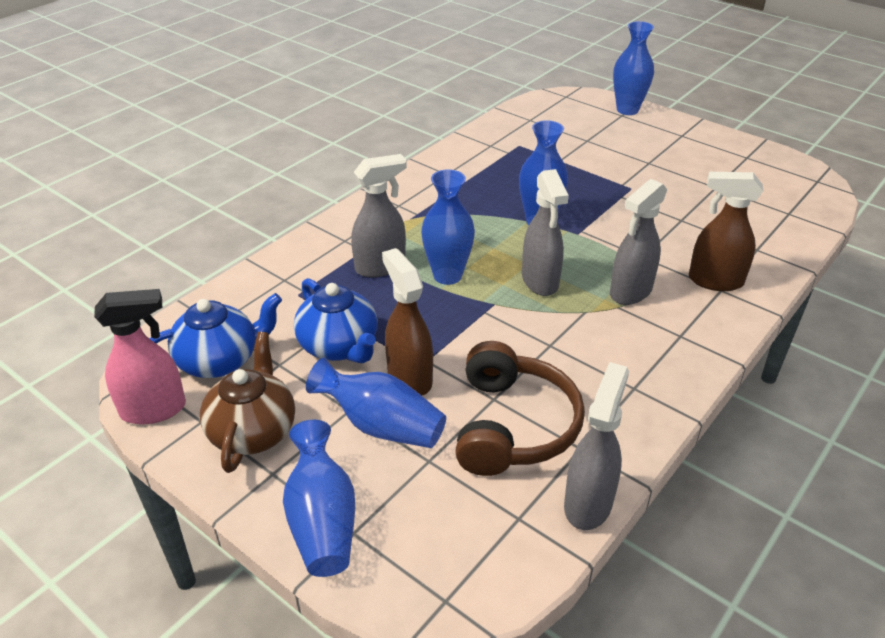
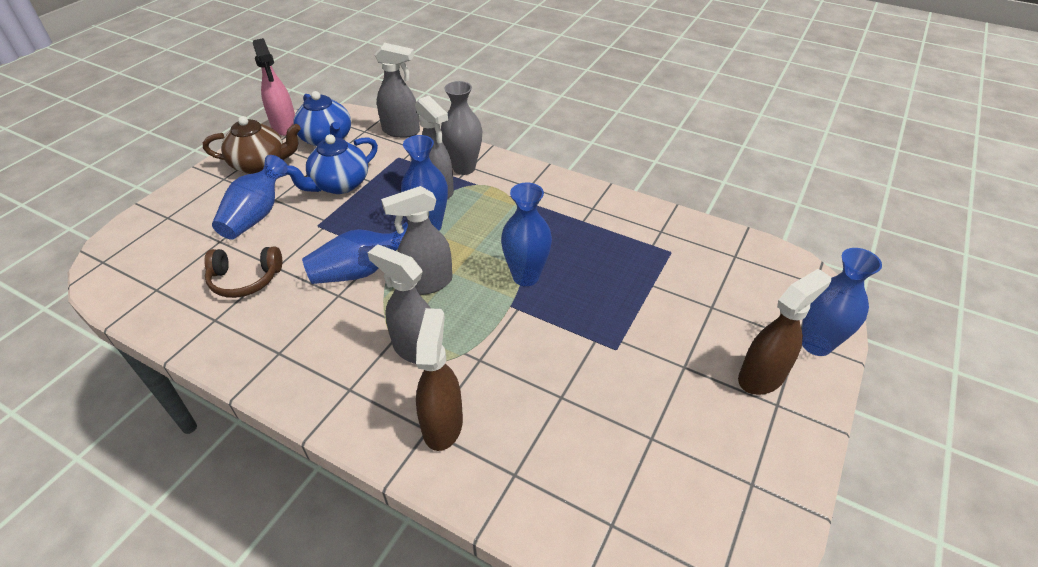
camera: 80 degrees right, 5 degrees up
(322, 520) = (180, 204): blue vase -> blue vase (361, 271)
(346, 244) = (464, 168): none -> grey vase
(409, 377) = (304, 221): brown spray bottle -> brown spray bottle (762, 377)
(513, 425) = (245, 279): brown headphones -> brown headphones, size x0.65
(588, 503) = (158, 326): grey spray bottle -> grey spray bottle (401, 131)

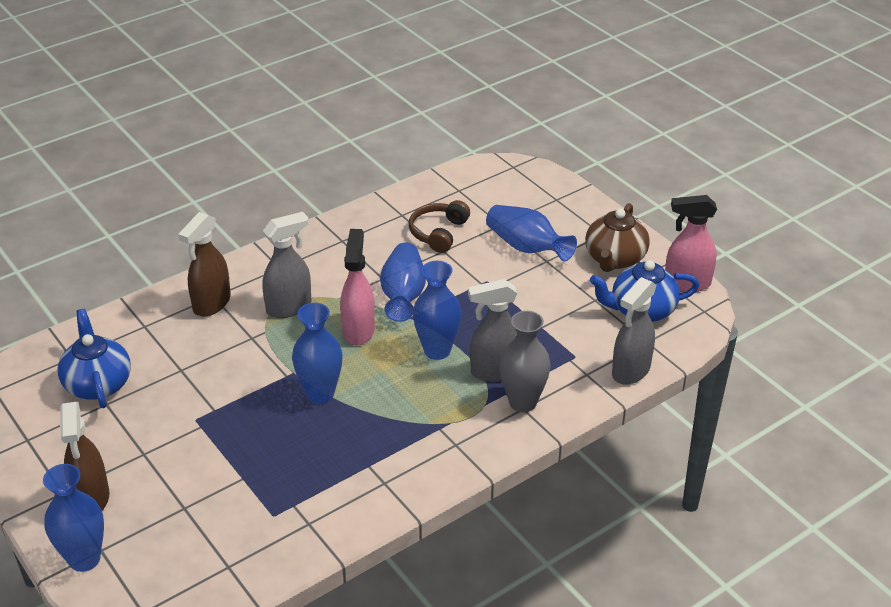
camera: 115 degrees right, 5 degrees down
(339, 184) = (546, 305): blue teapot -> blue teapot (98, 384)
(427, 283) = (358, 330): grey spray bottle -> pink spray bottle
(442, 424) = (211, 304): brown spray bottle -> brown spray bottle turned 90 degrees clockwise

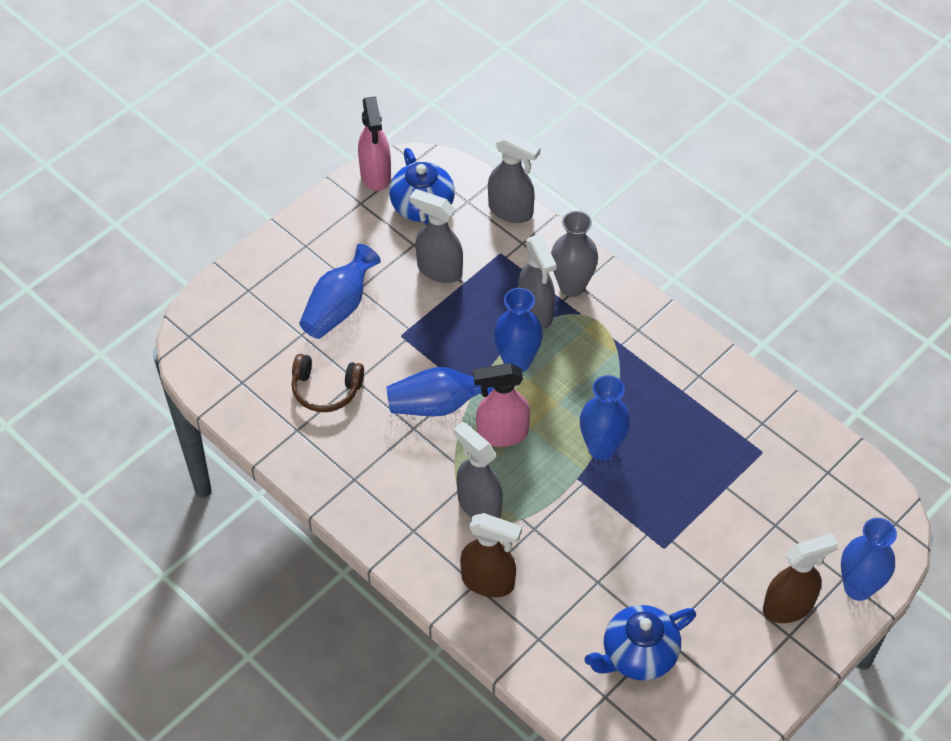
camera: 100 degrees left, 15 degrees up
(560, 312) = (439, 270): none -> grey spray bottle
(615, 259) = (346, 233): brown teapot -> none

